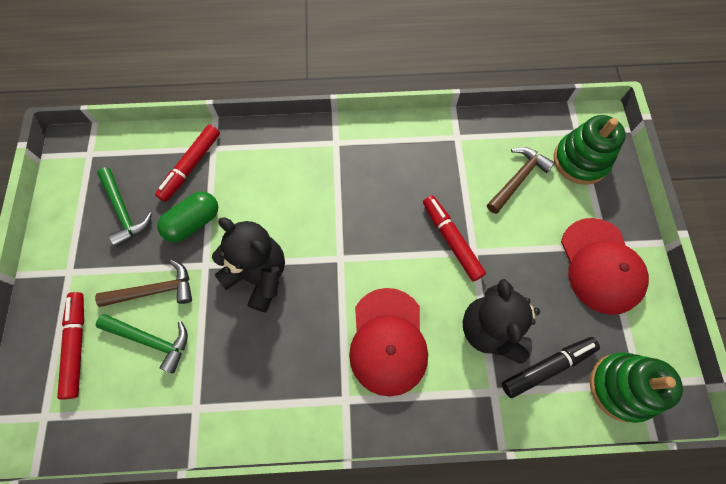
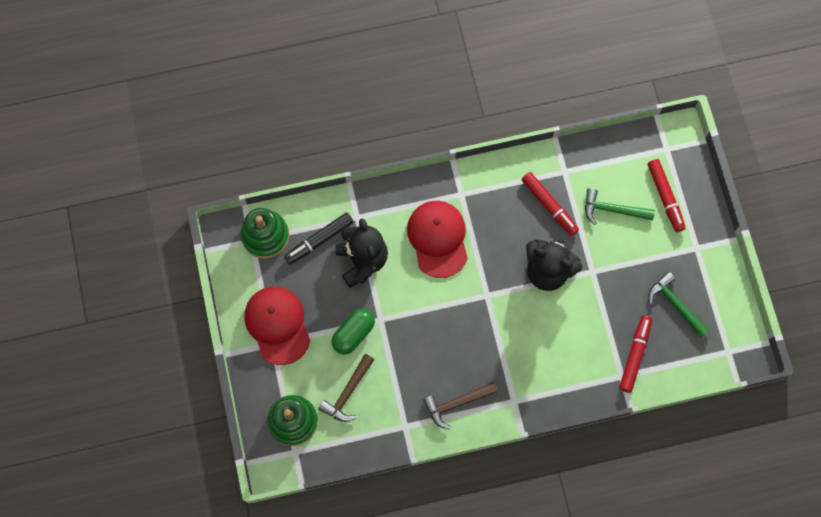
camera: 170 degrees right, 5 degrees up
(155, 290) = (624, 246): brown hammer -> brown hammer (456, 403)
(193, 222) = (614, 305): green capsule -> green capsule (353, 334)
(451, 240) = (399, 326): red marker -> red marker (549, 206)

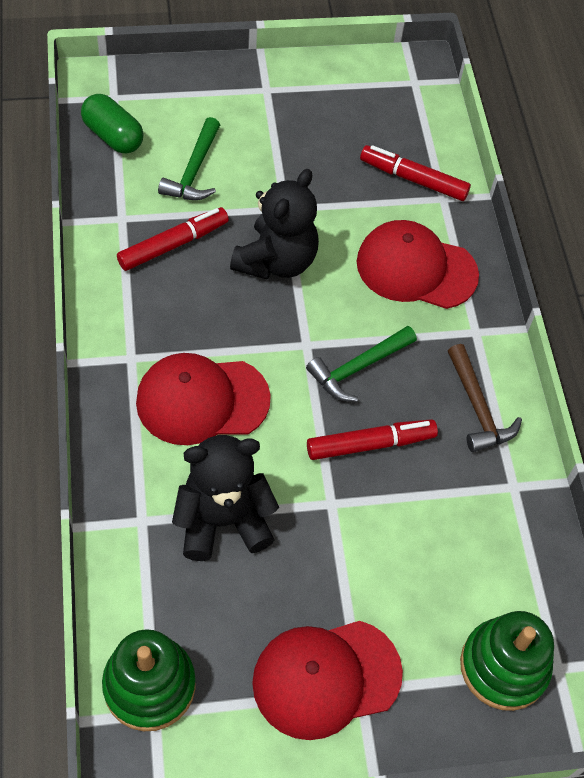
camera: 90 degrees left, 15 degrees down
(319, 240) = (174, 588): black marker -> none
(348, 393) = (456, 569): brown hammer -> none
(353, 334) = (353, 548): green capsule -> green capsule (113, 136)
(558, 360) = (416, 268): none -> red cap
(665, 197) = (186, 110): red marker -> red marker (370, 444)
(675, 304) = (344, 125): green hammer -> green hammer (358, 368)

